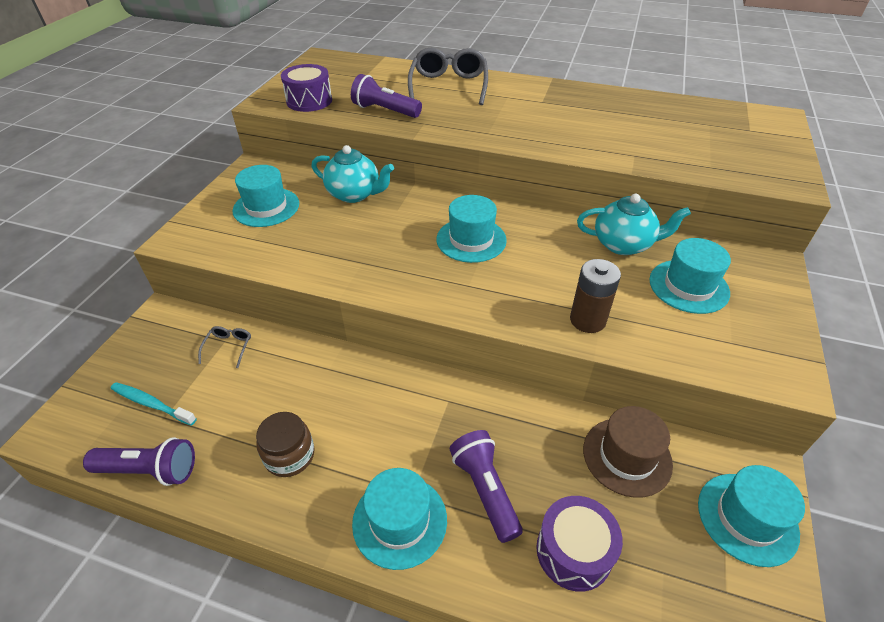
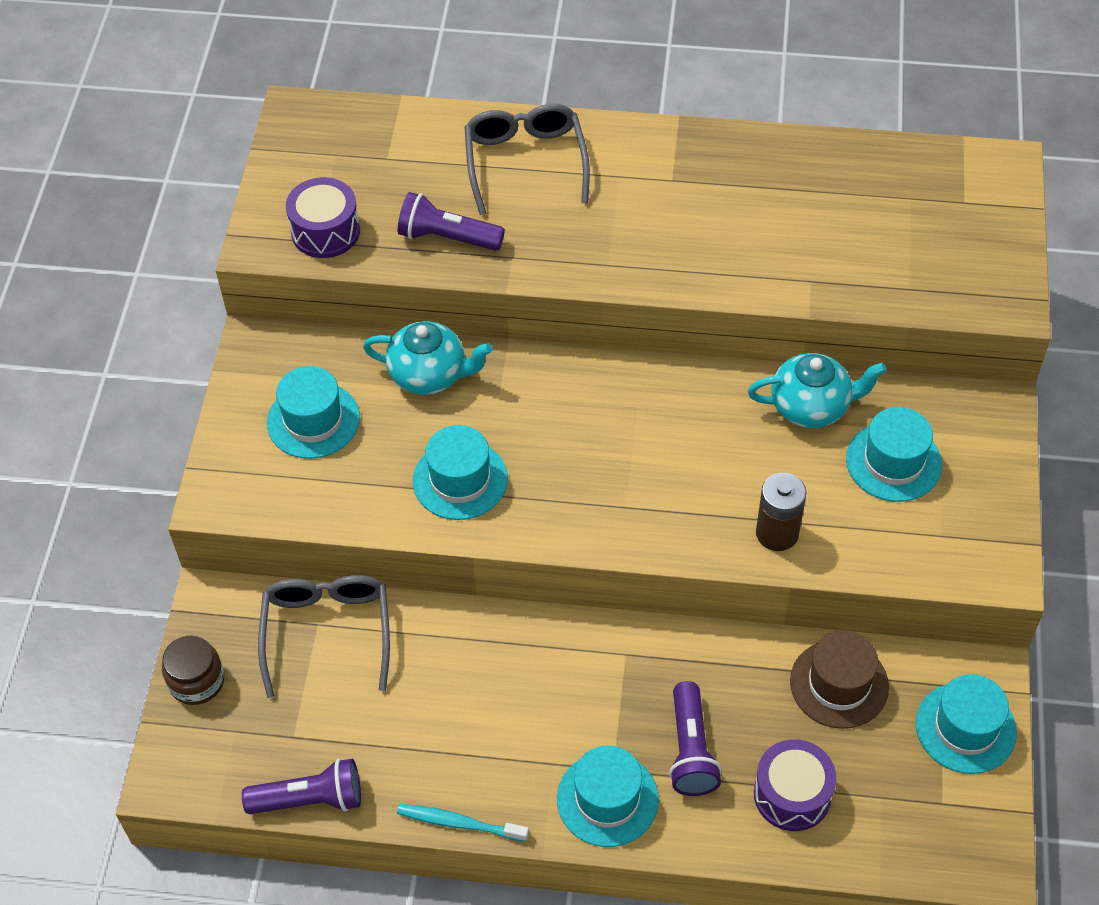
camera: 10 degrees left, 10 degrees up
(151, 404) = (269, 723): turquoise toothbrush -> turquoise toothbrush (459, 823)
(228, 347) = (327, 632): grey glasses -> grey glasses, size x2.19
(289, 455) = (462, 753): brown jar -> brown jar (197, 681)
(471, 240) = (613, 432): turquoise hat -> turquoise hat (460, 480)
(485, 490) = (690, 750): purple flashlight -> purple flashlight turned 150 degrees counterclockwise

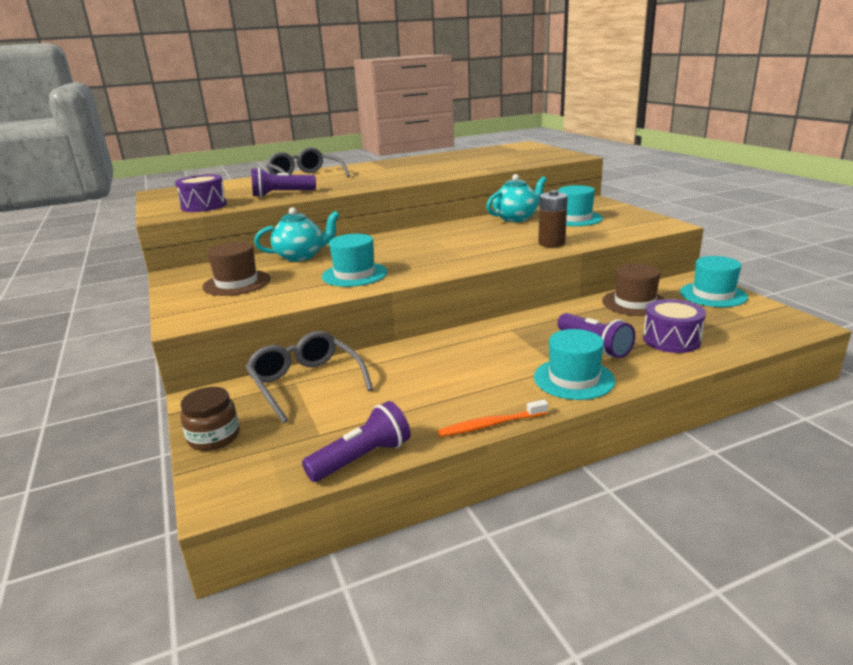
camera: 30 degrees left, 30 degrees down
(313, 420) = (237, 283): turquoise hat -> brown hat
(459, 823) = (490, 425): turquoise toothbrush -> orange toothbrush

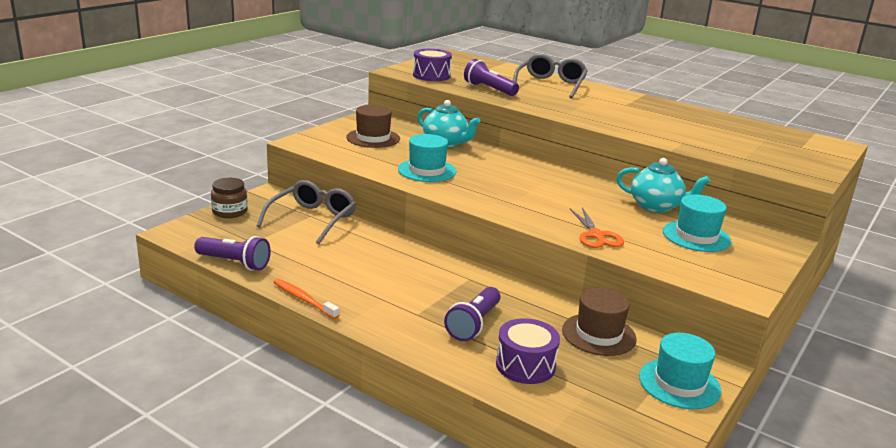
camera: 55 degrees right, 0 degrees up
(551, 243) = (596, 235): brown battery -> orange scissors
(573, 379) = (401, 323): turquoise hat -> none

